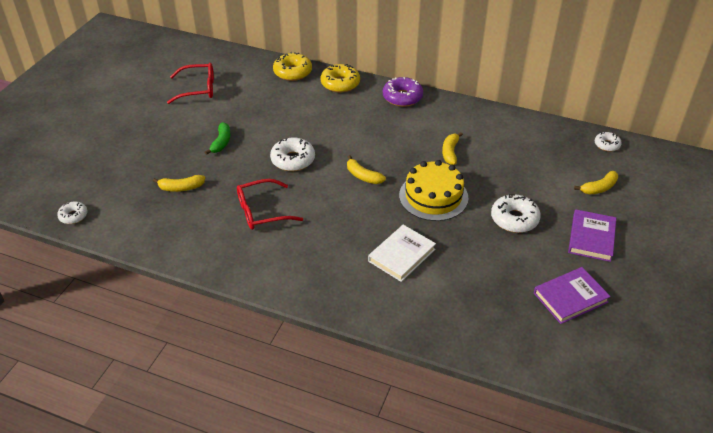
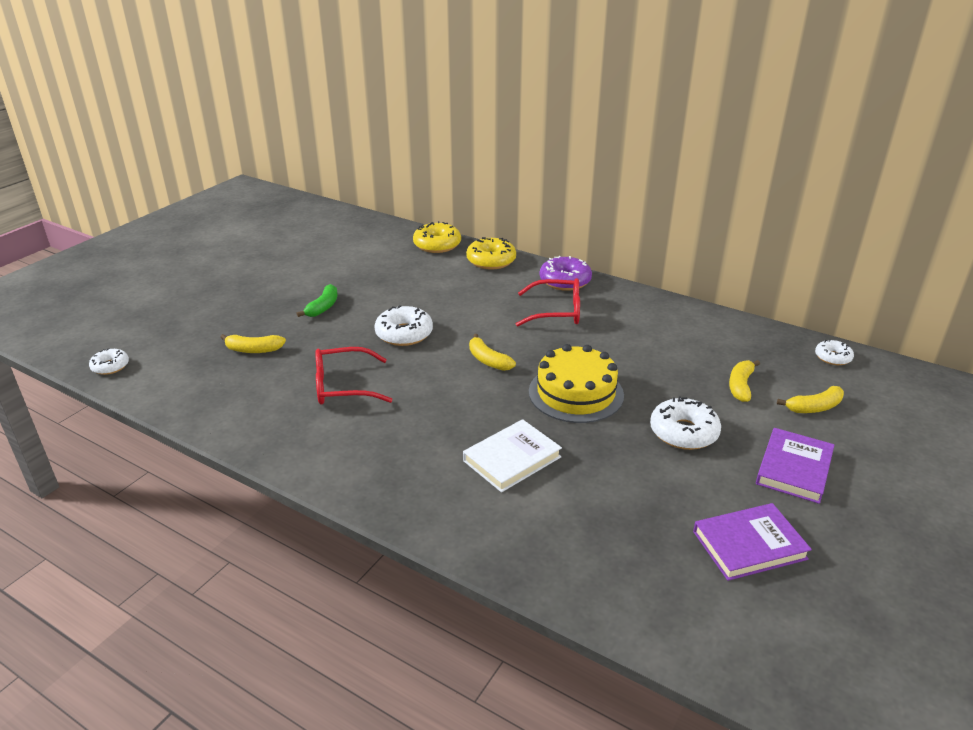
camera: 10 degrees right, 10 degrees down
(198, 89) = (318, 252): red glasses -> red glasses (556, 312)
(450, 152) = (612, 345): yellow banana -> yellow banana (740, 386)

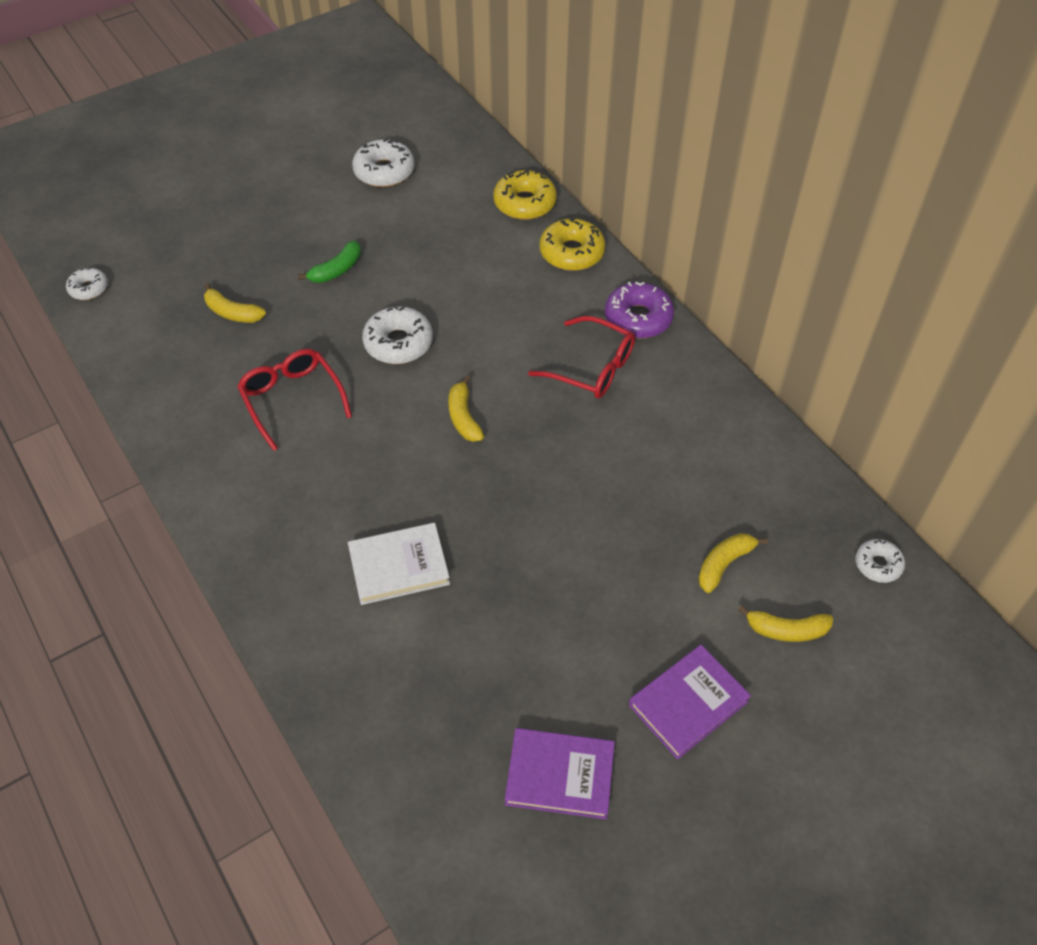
camera: 25 degrees right, 20 degrees up
(343, 386) = (292, 400): red glasses -> red glasses turned 45 degrees clockwise
(576, 393) = (526, 502): yellow cake -> none
(683, 432) = (604, 604): white donut -> white donut (384, 171)

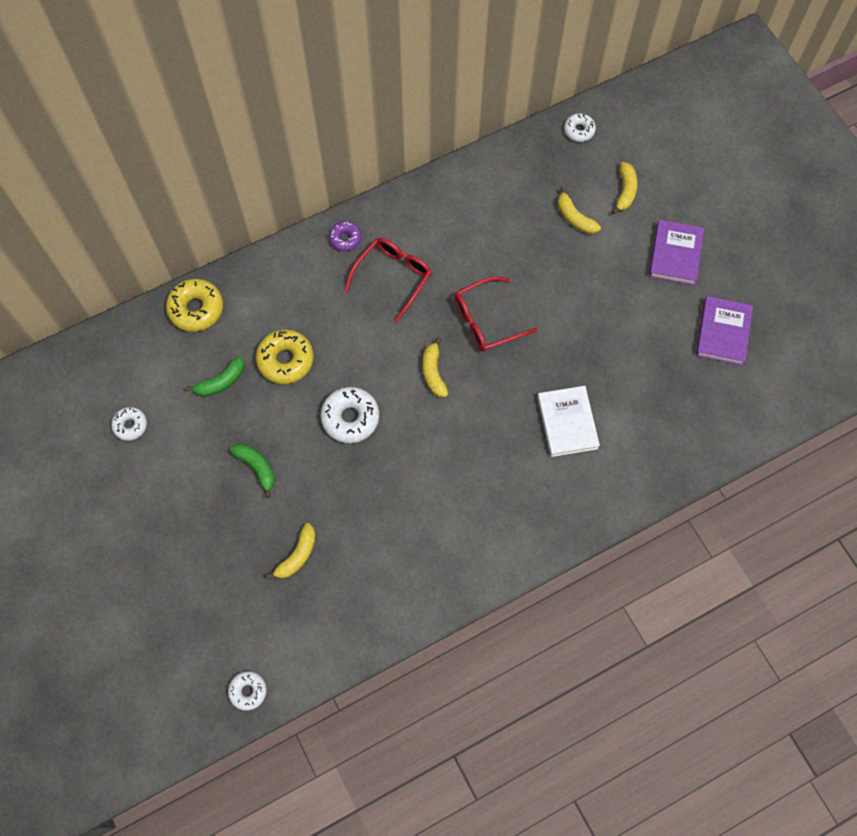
camera: 85 degrees left, 15 degrees up
(292, 400) = (403, 501): red glasses -> red glasses (486, 320)
(384, 171) = (130, 425): white donut -> white donut, size x0.60
(437, 231) = (221, 382): none -> green banana
(463, 417) = (433, 372): yellow banana -> yellow banana turned 90 degrees clockwise
(572, 253) = (264, 278): yellow donut -> yellow donut (285, 360)
(638, 318) = (345, 239): purple donut -> purple donut, size x0.60
(688, 703) = (675, 254): purple book -> purple book turned 45 degrees clockwise

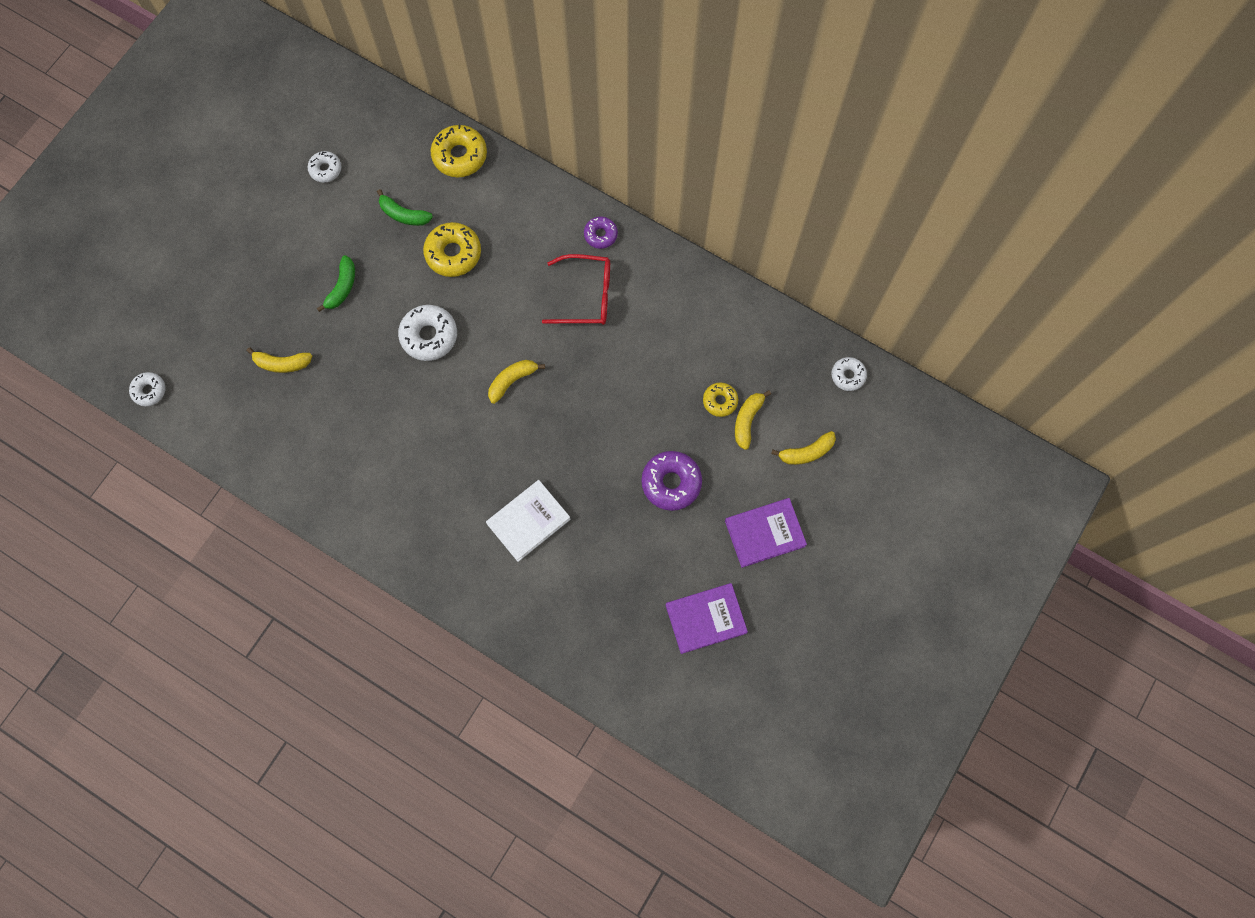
camera: 60 degrees right, 5 degrees up
(486, 320) = (590, 398): red glasses -> none
(546, 228) = (720, 401): none -> yellow donut
(595, 298) = (671, 483): none -> purple donut

